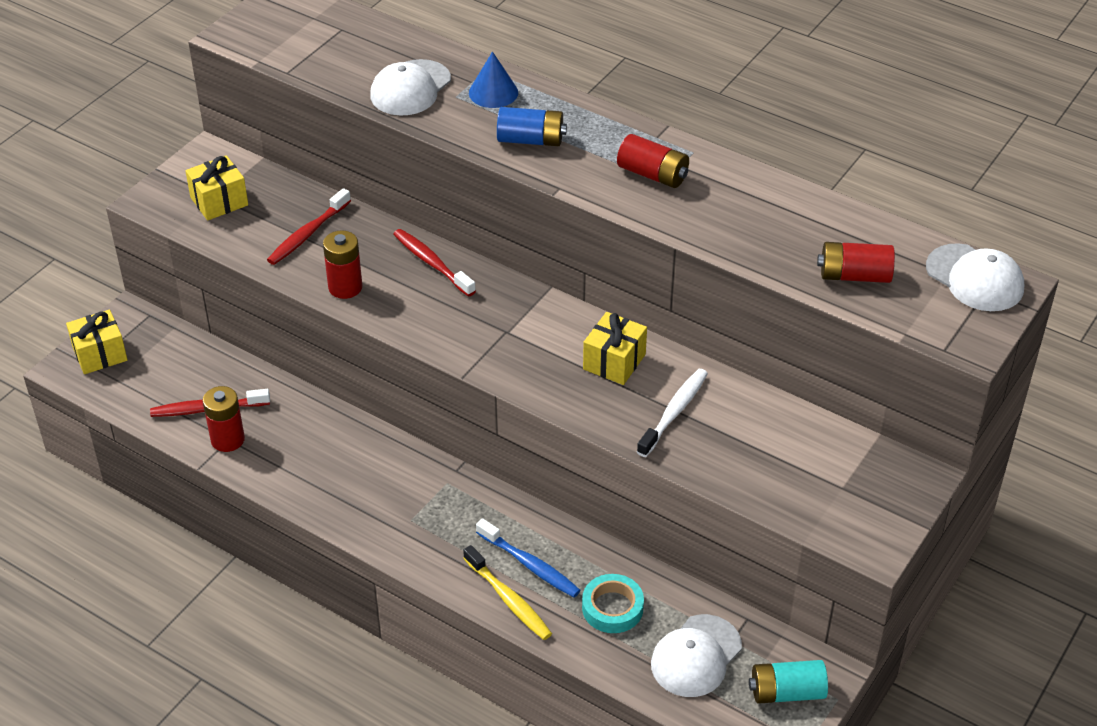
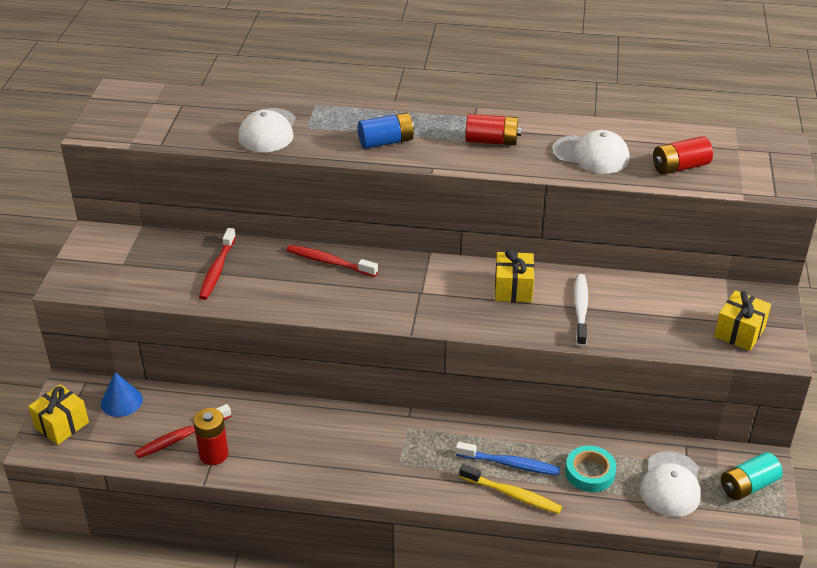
camera: 25 degrees left, 5 degrees down
(219, 201) = (127, 267): yellow gift -> yellow gift (739, 332)
(345, 287) = (274, 299): red battery -> none
(493, 92) = (333, 118): blue cone -> blue cone (121, 401)
(975, 278) = (756, 146): white cap -> white cap (591, 155)

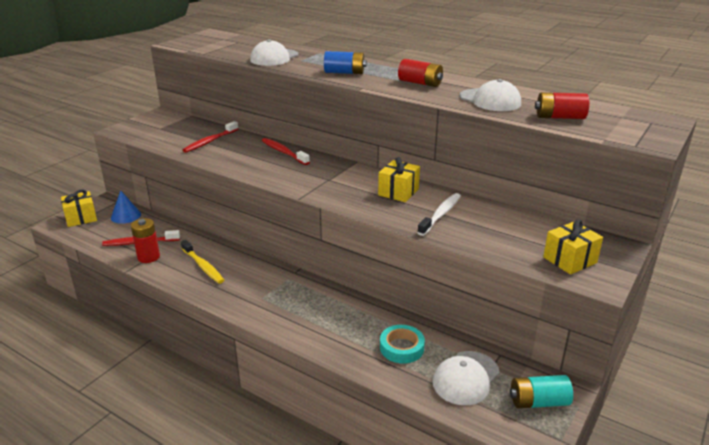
camera: 25 degrees right, 10 degrees down
(510, 464) = (342, 322): blue toothbrush -> none
(512, 494) = (327, 343): yellow toothbrush -> yellow toothbrush (203, 266)

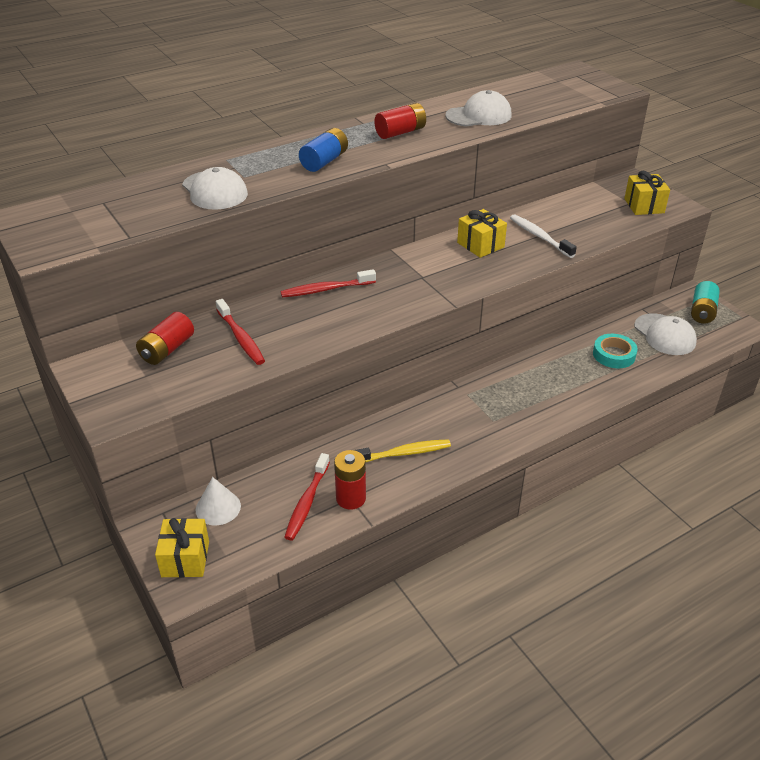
camera: 65 degrees left, 10 degrees up
(126, 216) = (218, 507): blue cone -> white cone
(559, 117) = (542, 102): red battery -> red battery (167, 349)

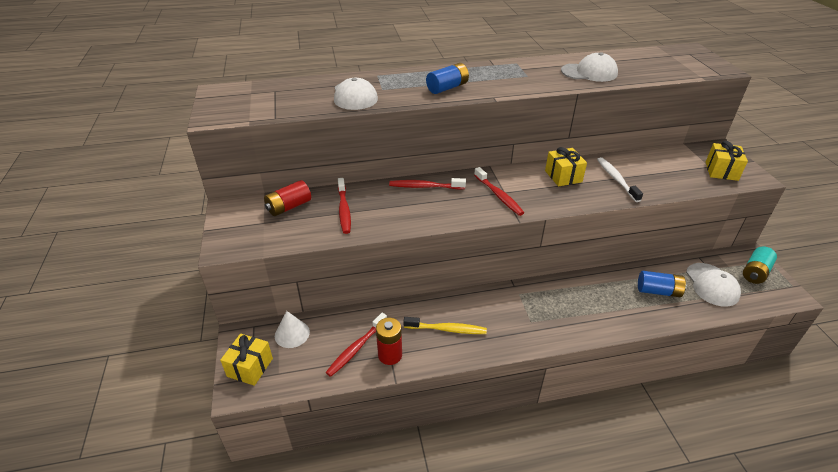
camera: 20 degrees right, 0 degrees up
(400, 132) = (518, 76): red battery -> none
(418, 282) = (498, 196): none -> red toothbrush
(614, 355) = (658, 291): turquoise tape -> blue battery

